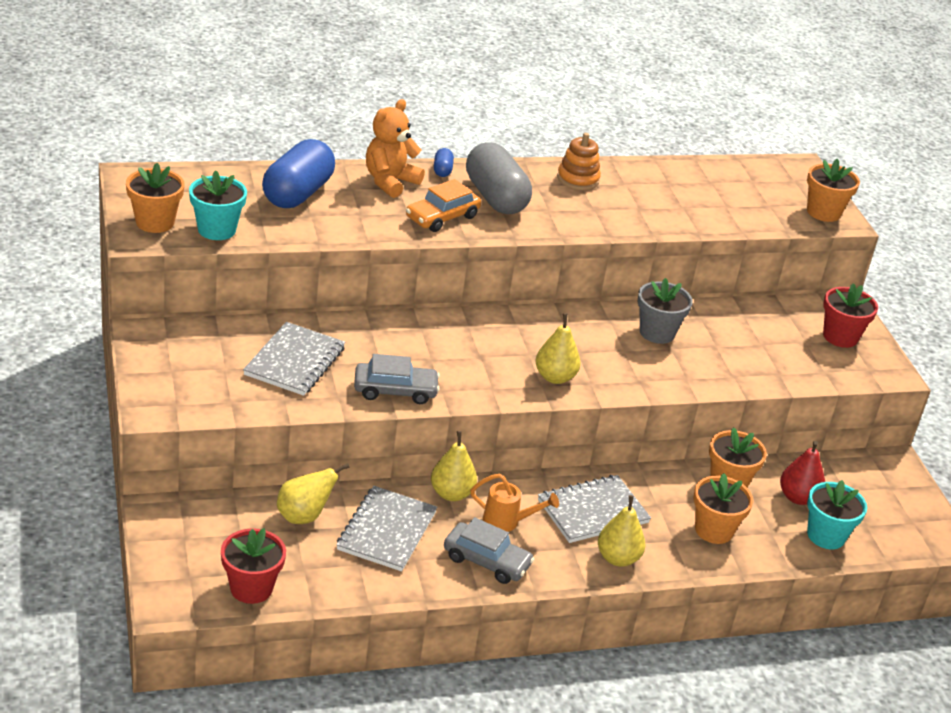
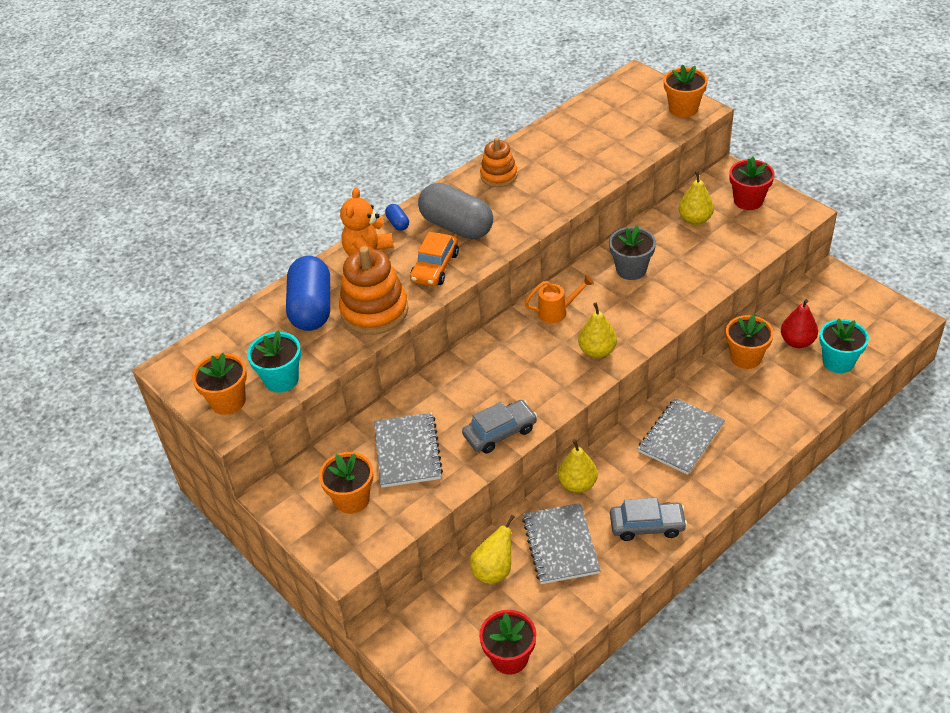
camera: 20 degrees left, 10 degrees up
(351, 222) = (374, 311): none -> orange stacking toy
(507, 522) = (633, 483): orange watering can -> orange watering can (557, 312)
(618, 558) = (728, 466): yellow pear -> yellow pear (695, 219)
(714, 530) = (768, 402): orange flower pot -> orange flower pot (352, 499)

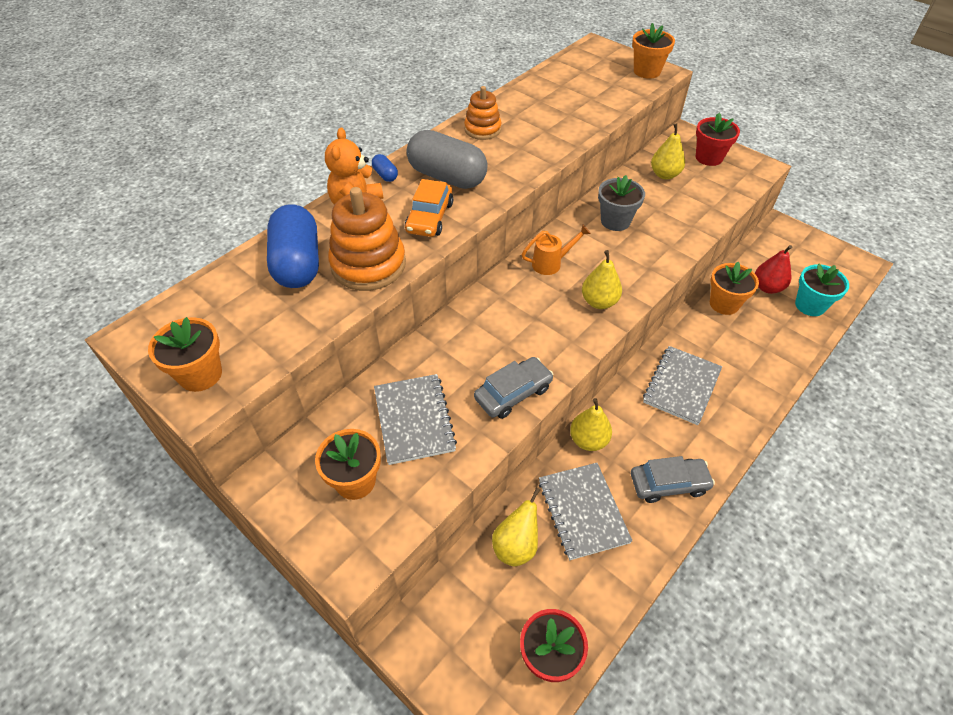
camera: 10 degrees left, 5 degrees up
(281, 379) = (265, 345): turquoise flower pot -> none

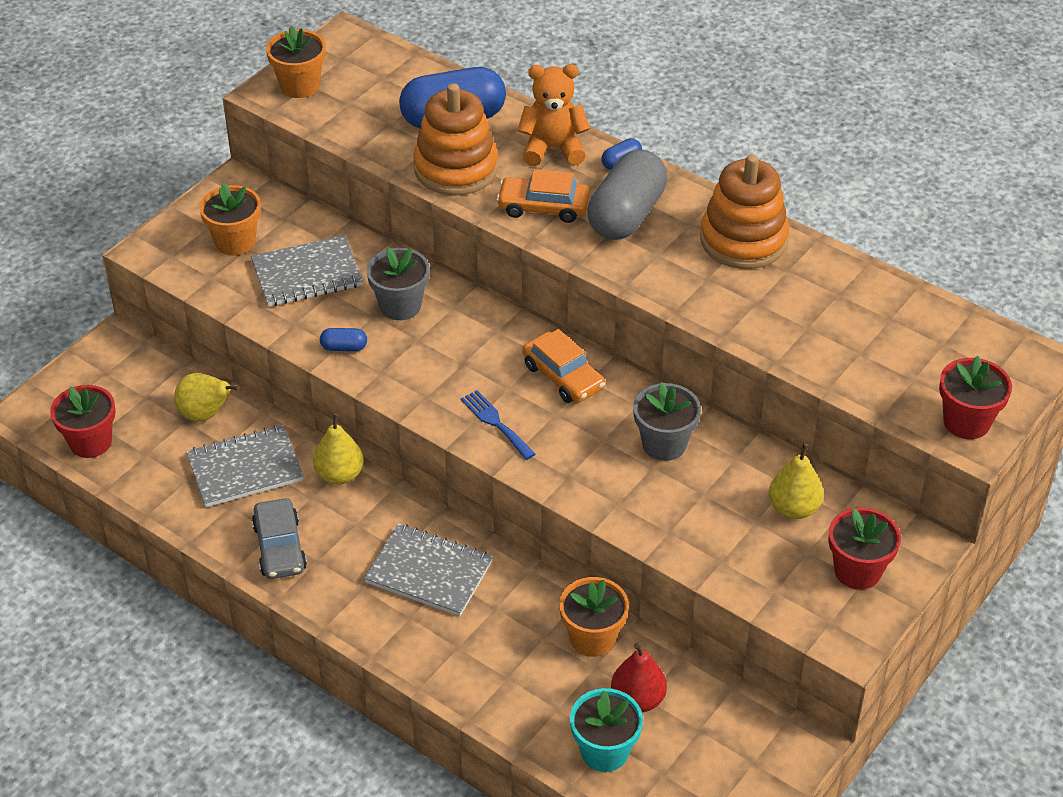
camera: 85 degrees right, 5 degrees down
(465, 353) = (400, 306): none -> grey flower pot
(482, 129) = (743, 240): orange stacking toy -> orange stacking toy, size x1.65
(513, 393) = (344, 347): grey car -> blue capsule
(551, 263) = (563, 376): orange watering can -> orange car
(599, 302) = (495, 423): yellow pear -> blue fork
(647, 71) = (966, 422): orange flower pot -> red flower pot

